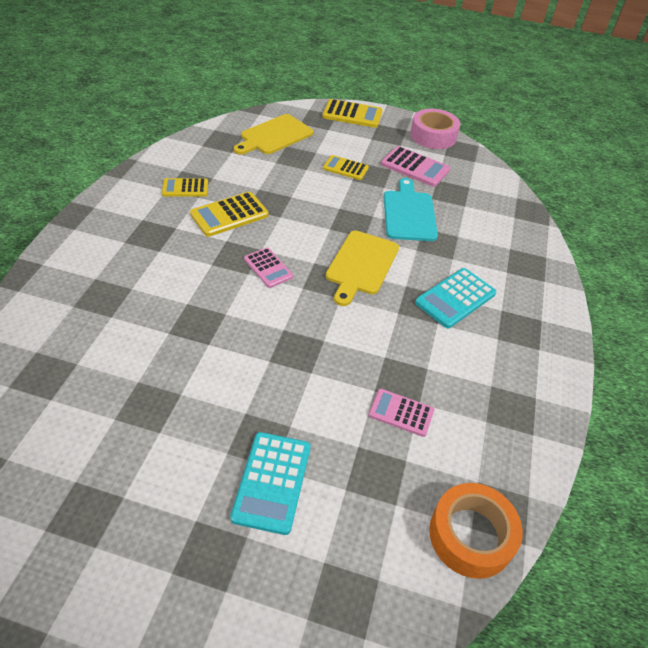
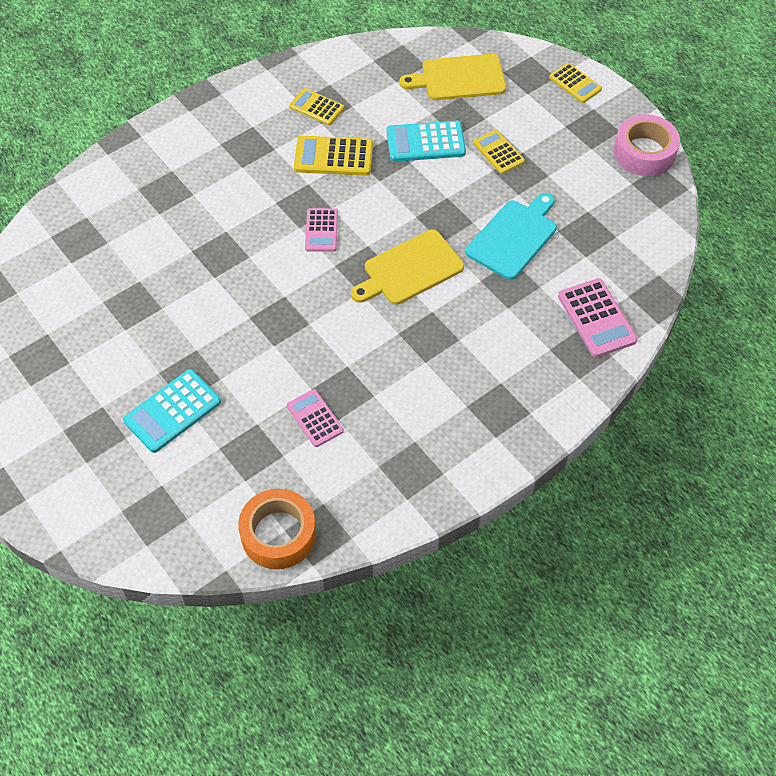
camera: 40 degrees right, 10 degrees up
(352, 114) = (575, 83): yellow calculator -> yellow calculator, size x0.66
(415, 167) = (578, 184): pink calculator -> pink calculator (596, 318)
(455, 298) = (467, 348): turquoise calculator -> turquoise calculator (425, 142)

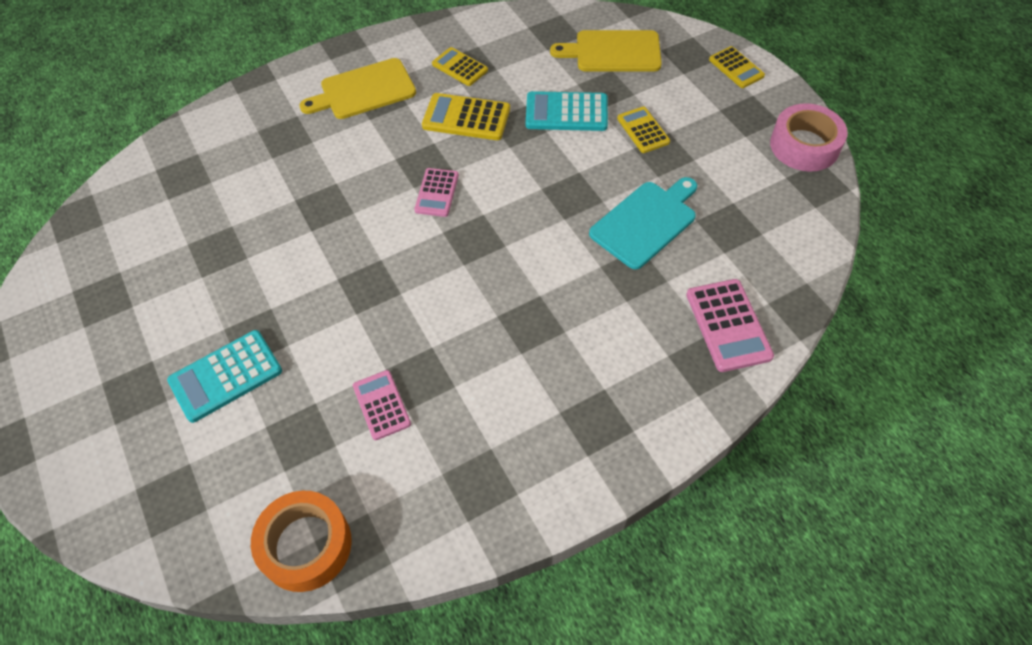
camera: 10 degrees right, 0 degrees up
(410, 269) = (524, 245): yellow cutting board -> yellow cutting board (364, 90)

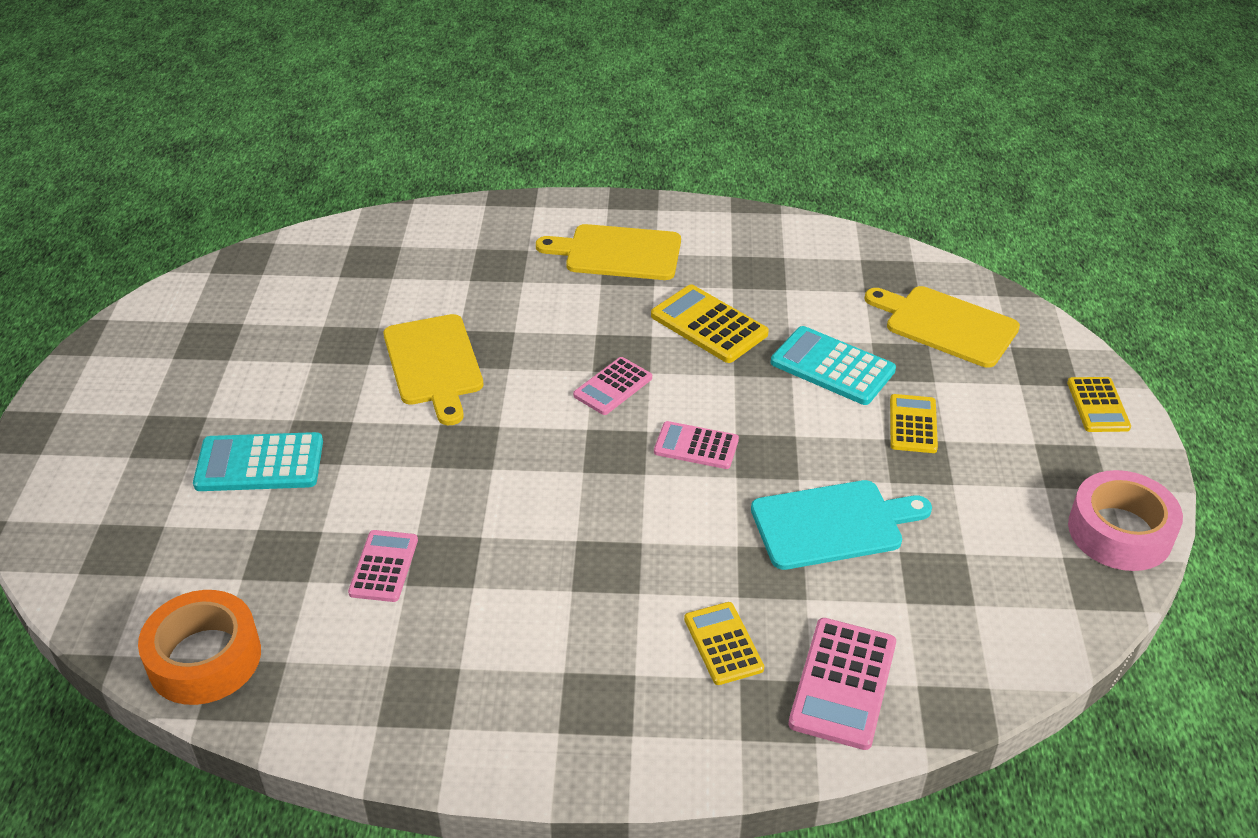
camera: 30 degrees right, 15 degrees down
(297, 235) = (434, 364): none -> yellow cutting board
(460, 67) = (744, 270): yellow calculator -> yellow calculator (723, 644)
(523, 210) = (696, 446): none -> pink calculator

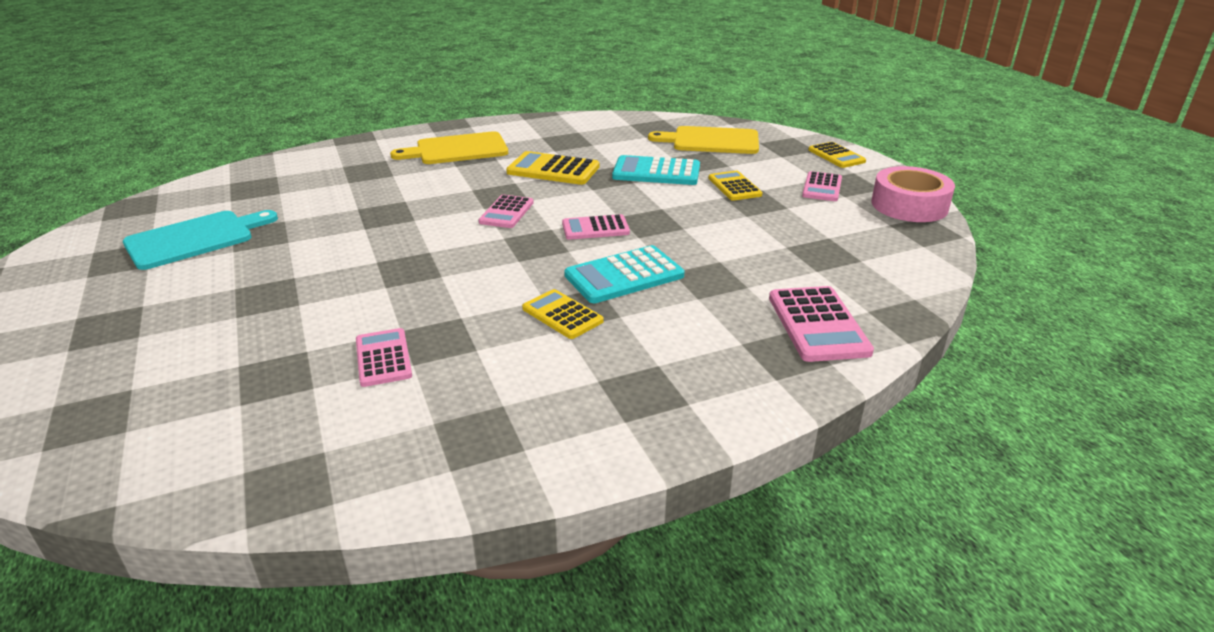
camera: 25 degrees left, 10 degrees down
(204, 658) = (230, 475): orange tape -> none
(259, 463) = (216, 322): turquoise calculator -> turquoise calculator (624, 276)
(434, 364) = (348, 230): yellow cutting board -> none
(723, 644) = (711, 327): yellow calculator -> yellow calculator (562, 315)
(832, 524) = (728, 244): turquoise cutting board -> turquoise cutting board (195, 239)
(1027, 461) = (822, 187): none -> pink calculator

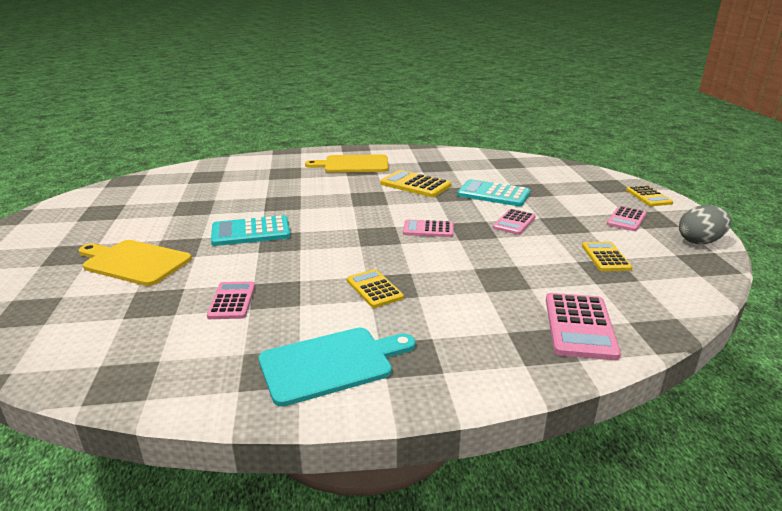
camera: 15 degrees right, 5 degrees down
(195, 239) = (153, 205): turquoise cutting board -> turquoise cutting board (331, 364)
(506, 212) = (367, 211): pink calculator -> pink calculator (514, 222)
(624, 276) = (435, 266): turquoise calculator -> turquoise calculator (251, 232)
(711, 141) = (547, 176): yellow cutting board -> yellow cutting board (134, 262)
(734, 187) = (552, 211): yellow calculator -> yellow calculator (605, 257)
(909, 205) = (700, 241): pink tape -> grey egg

